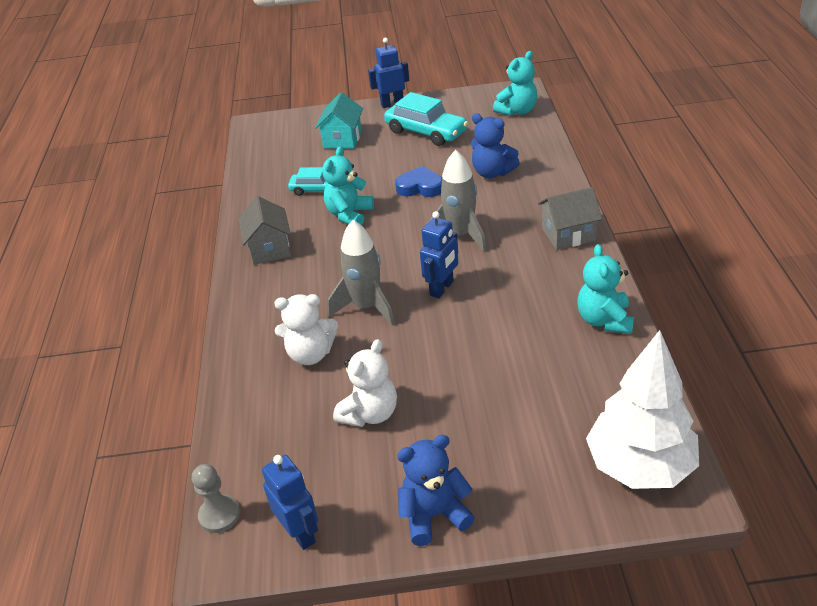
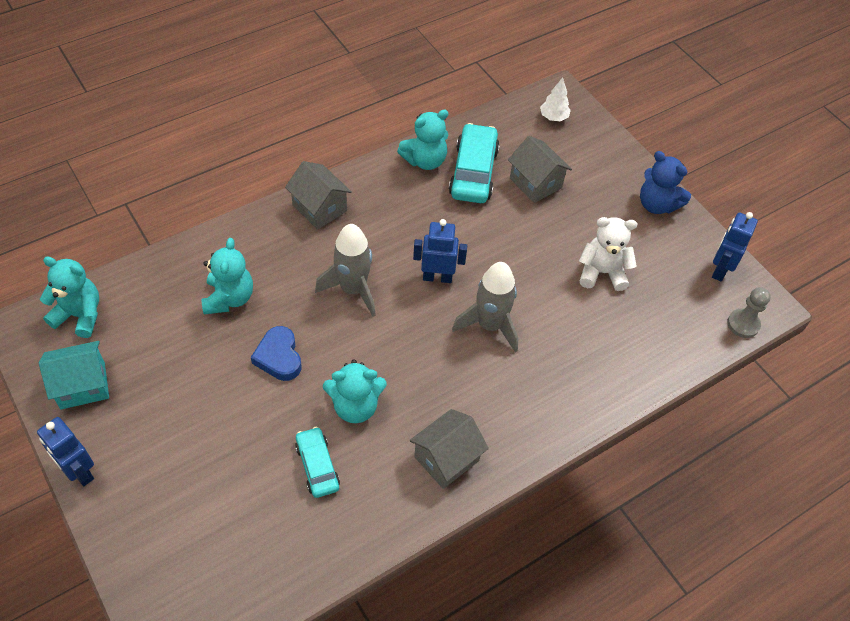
camera: 125 degrees left, 15 degrees up
(310, 354) = (568, 342): white teddy bear -> none
(342, 139) = (191, 494): turquoise house -> turquoise house (82, 385)
(426, 132) = (151, 398): turquoise car -> turquoise car (473, 172)
(492, 172) = (229, 298): blue teddy bear -> turquoise teddy bear
(528, 403) = (535, 183): none -> grey house
(640, 466) = (553, 117): white tree -> white tree, size x0.42

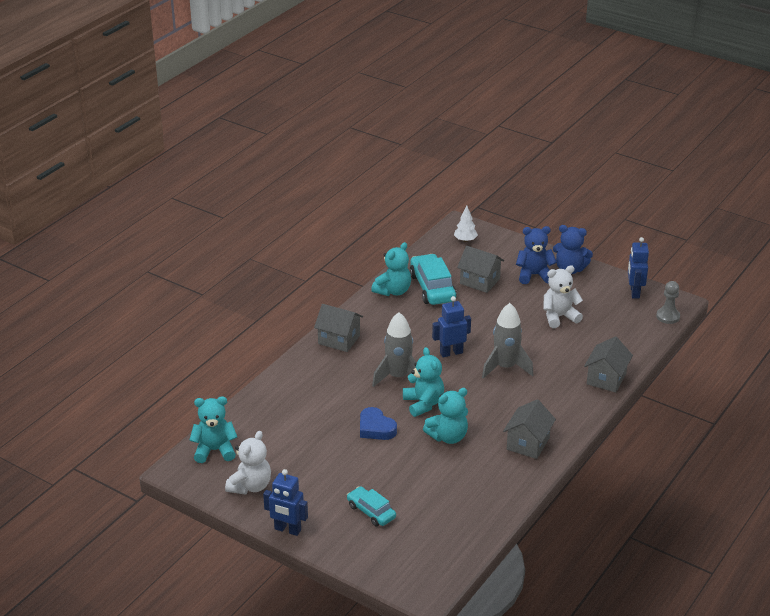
camera: 20 degrees left, 20 degrees down
(82, 385) = (250, 486): turquoise house -> white teddy bear
(229, 298) = (315, 408): turquoise teddy bear -> turquoise teddy bear (423, 404)
(317, 466) = (447, 474): turquoise car -> turquoise car (371, 511)
(606, 394) = (606, 379): none -> grey house
(607, 197) = (534, 275): none -> blue teddy bear

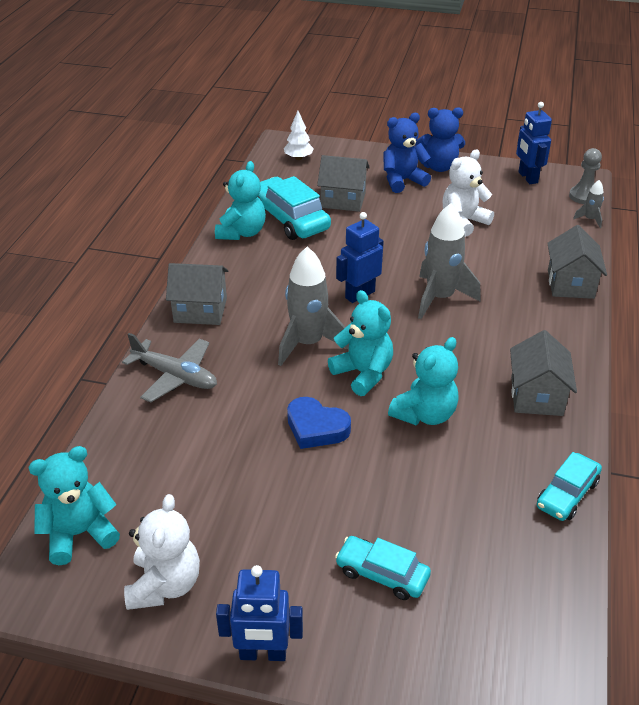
camera: 20 degrees left, 5 degrees up
(304, 378) = (175, 376): none -> grey plane
(506, 501) = (567, 494): none -> turquoise car
(658, 335) = (589, 219): none -> grey rocket

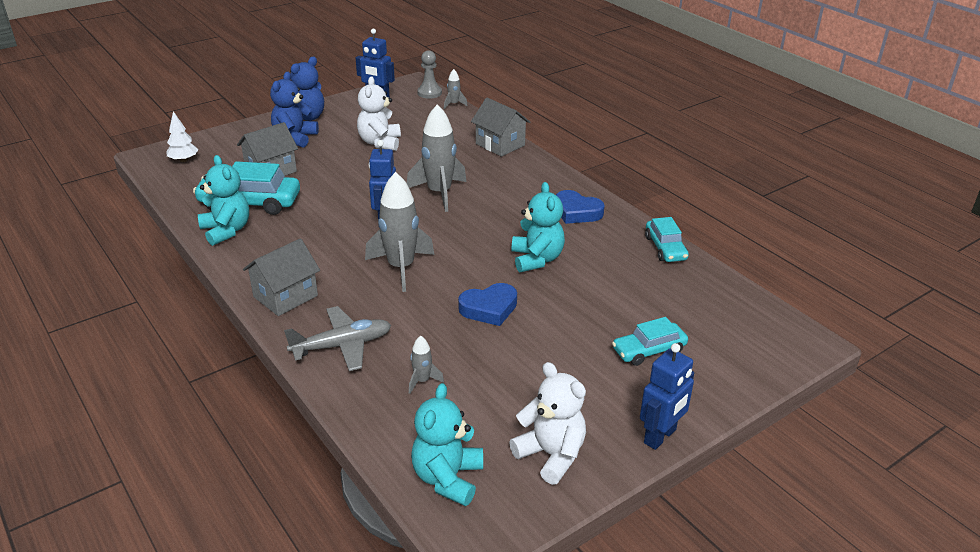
camera: 50 degrees left, 5 degrees down
(179, 447) = (422, 381): none -> grey rocket
(363, 373) = (465, 262): turquoise teddy bear -> none
(536, 396) = (577, 212): grey house -> blue heart

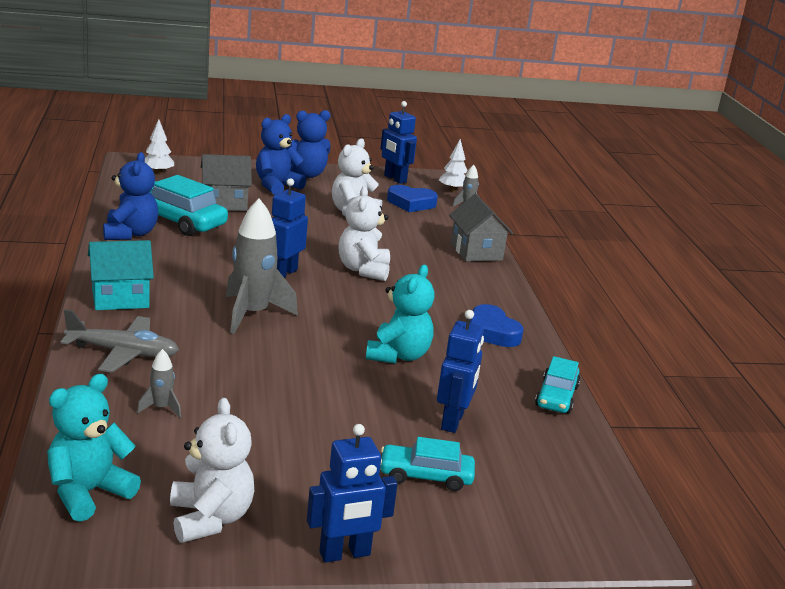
camera: 25 degrees right, 10 degrees down
(226, 231) = (130, 234): turquoise teddy bear -> blue teddy bear
(285, 296) = (120, 298): grey house -> turquoise house
(429, 93) = (452, 190): grey pawn -> white tree
(439, 193) = (363, 270): grey rocket -> white teddy bear
(489, 308) = (298, 377): blue heart -> blue heart (411, 203)
(623, 298) = (453, 421): none -> blue robot

